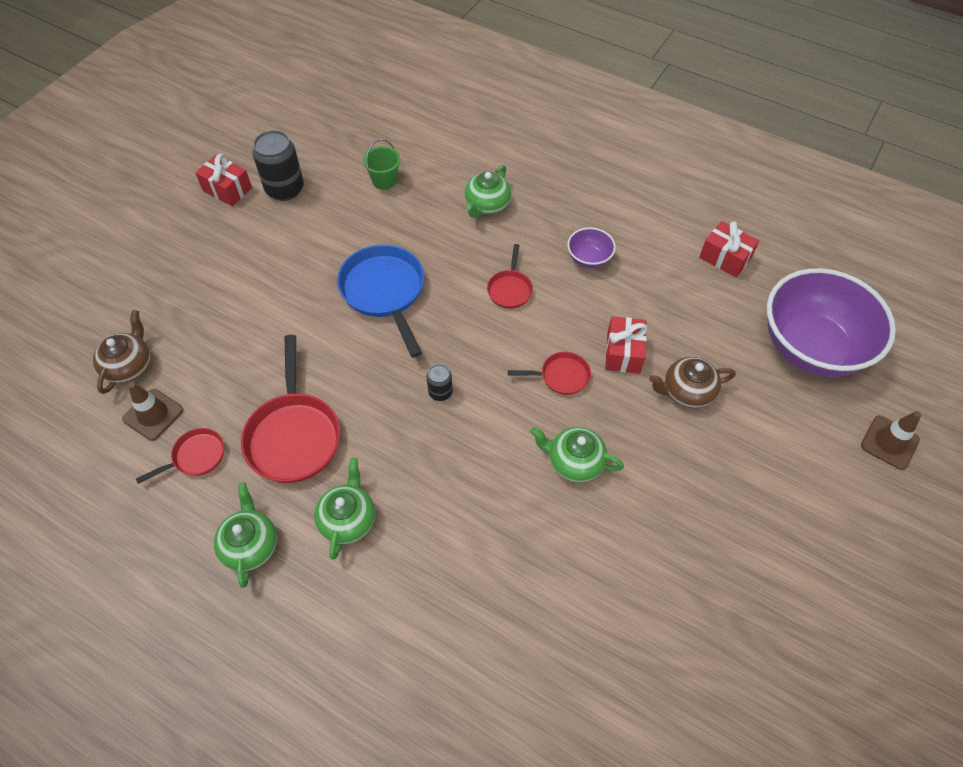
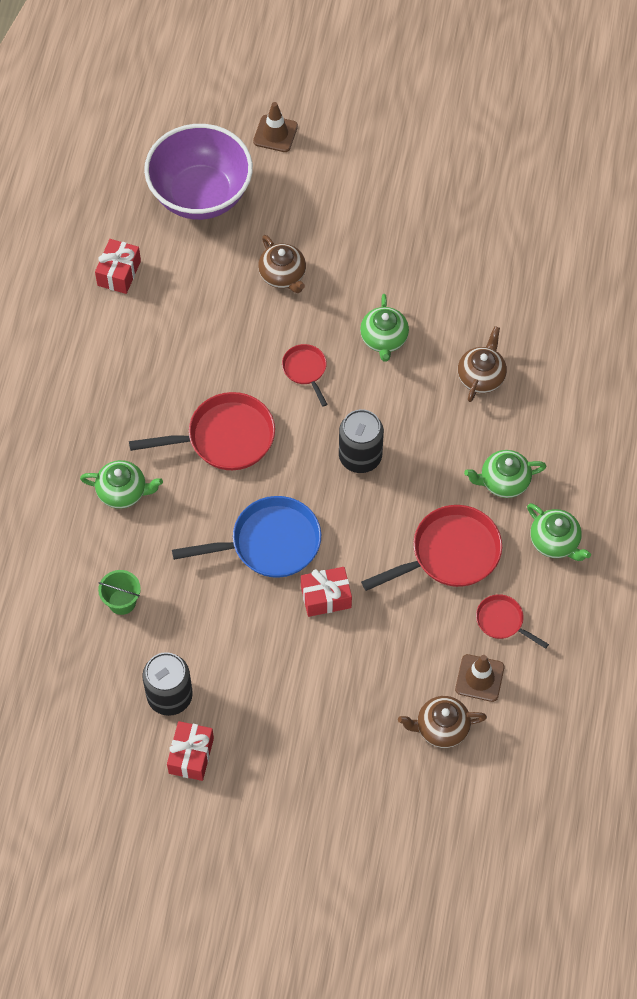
camera: 110 degrees left, 5 degrees up
(250, 545) = (555, 542): green teapot -> green teapot turned 105 degrees counterclockwise
(384, 292) = (269, 543): blue pan -> blue pan turned 150 degrees counterclockwise
(440, 392) = (360, 457): black can -> black can, size x1.93
(489, 547) = (481, 376): none -> brown teapot
(510, 289) = (225, 438): red pan -> red pan, size x1.89
(589, 259) = (162, 382): purple bowl -> none
(623, 353) = (261, 330): red gift -> red gift (326, 597)

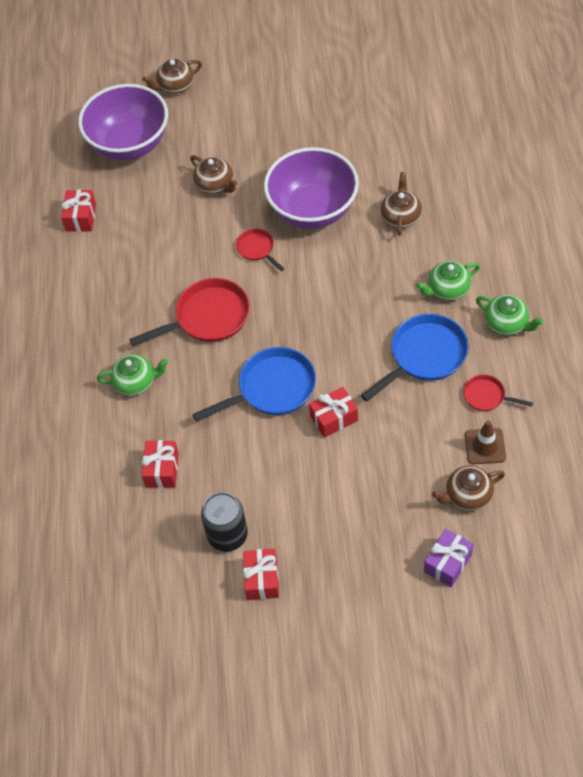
camera: 10 degrees left, 5 degrees down
(122, 602) = (162, 469): green bucket -> red gift
(275, 134) = (175, 86): brown traffic cone -> brown teapot
(360, 457) = (324, 302): black can -> none
(384, 339) = (313, 210): green teapot -> purple bowl
(393, 796) = (447, 563): none -> purple gift
(450, 554) = (424, 356): red pan -> blue pan

